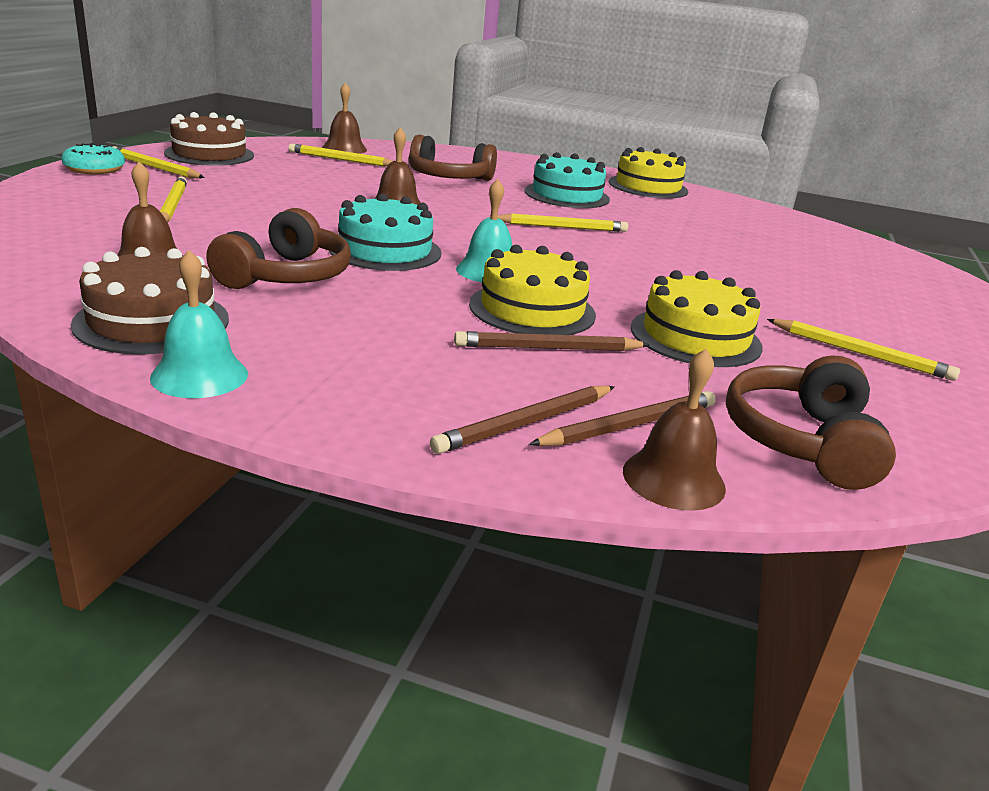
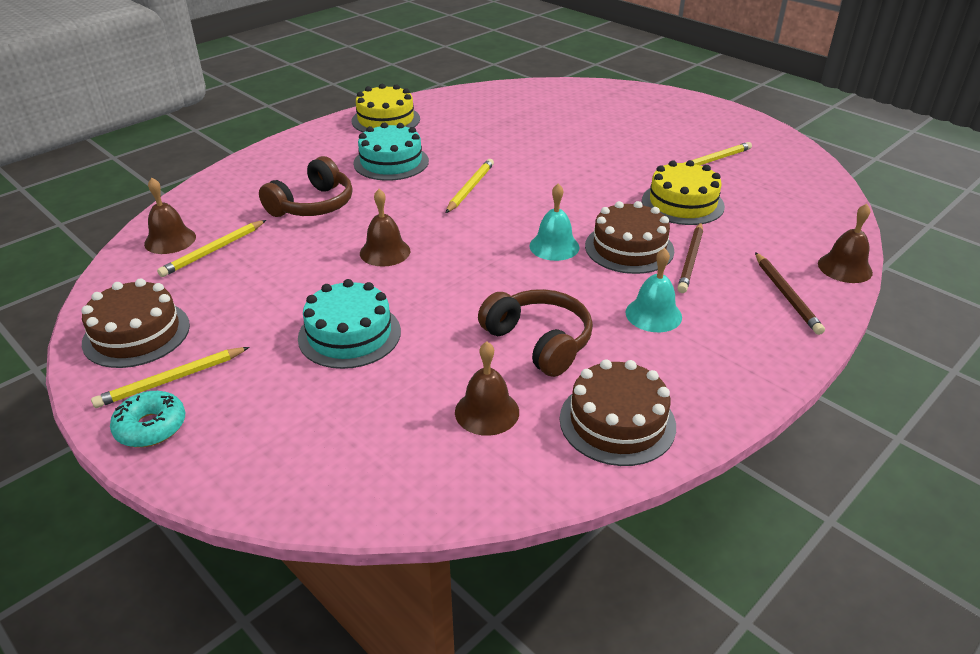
camera: 60 degrees left, 10 degrees up
(173, 205) = (322, 381): yellow pencil -> none
(199, 375) = (713, 408): turquoise bell -> turquoise bell (653, 314)
(385, 250) = (495, 282): turquoise cake -> turquoise cake (349, 334)
(532, 309) = (629, 248): yellow cake -> brown cake
(629, 425) = (791, 263): brown pencil -> none
(802, 441) = (809, 218): brown headphones -> none

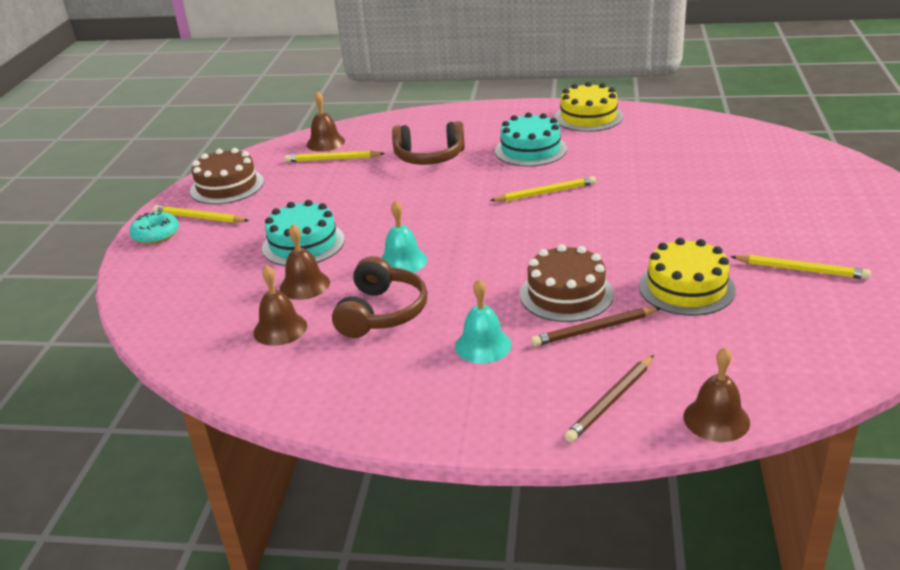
camera: 55 degrees right, 5 degrees down
(385, 252) = (411, 207): brown bell -> brown bell (304, 285)
(554, 246) = (516, 262): turquoise bell -> turquoise bell (402, 261)
(617, 422) = (325, 385): brown cake -> none

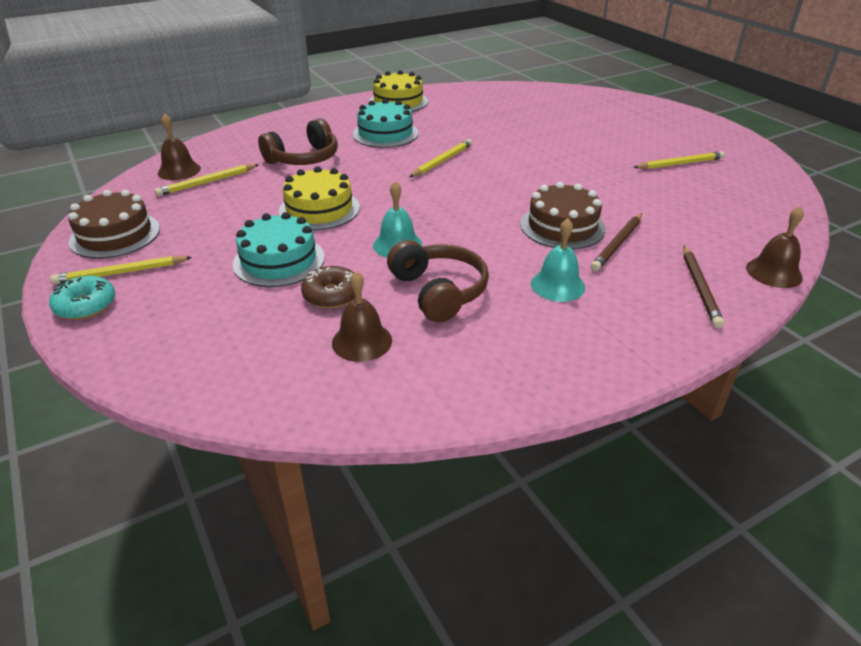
camera: 40 degrees left, 5 degrees up
(304, 285) = (332, 295): brown bell -> brown donut
(686, 288) = (633, 196): yellow cake -> yellow cake (319, 209)

